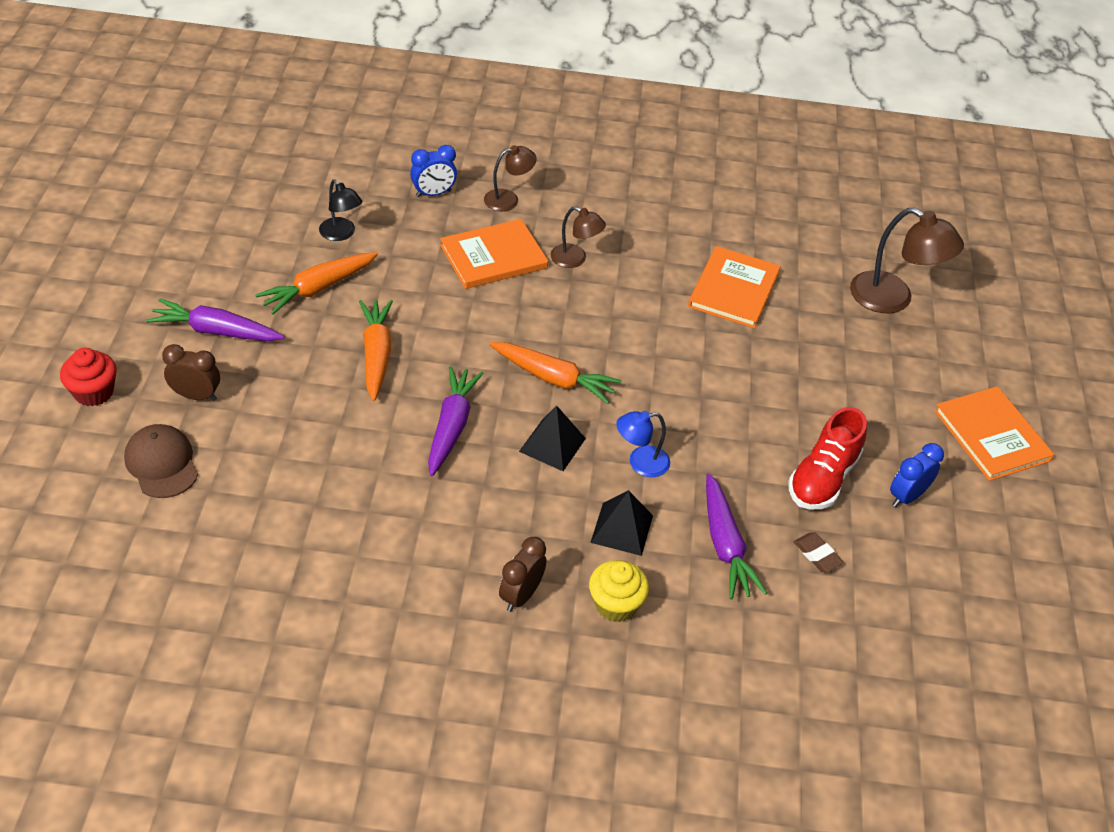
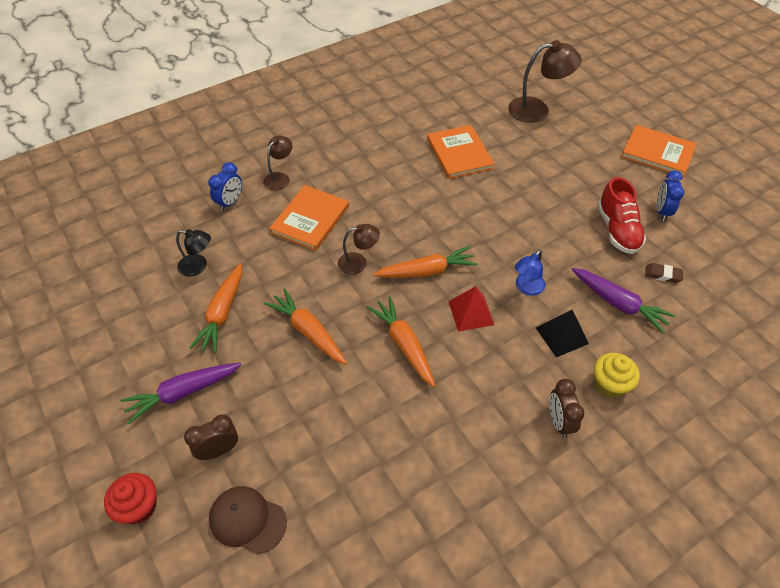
camera: 35 degrees left, 5 degrees up
(451, 426) = (404, 345): purple carrot -> orange carrot
(552, 444) = (471, 313): black pyramid -> red pyramid
(575, 259) = (358, 190): brown lamp -> brown lamp (358, 263)

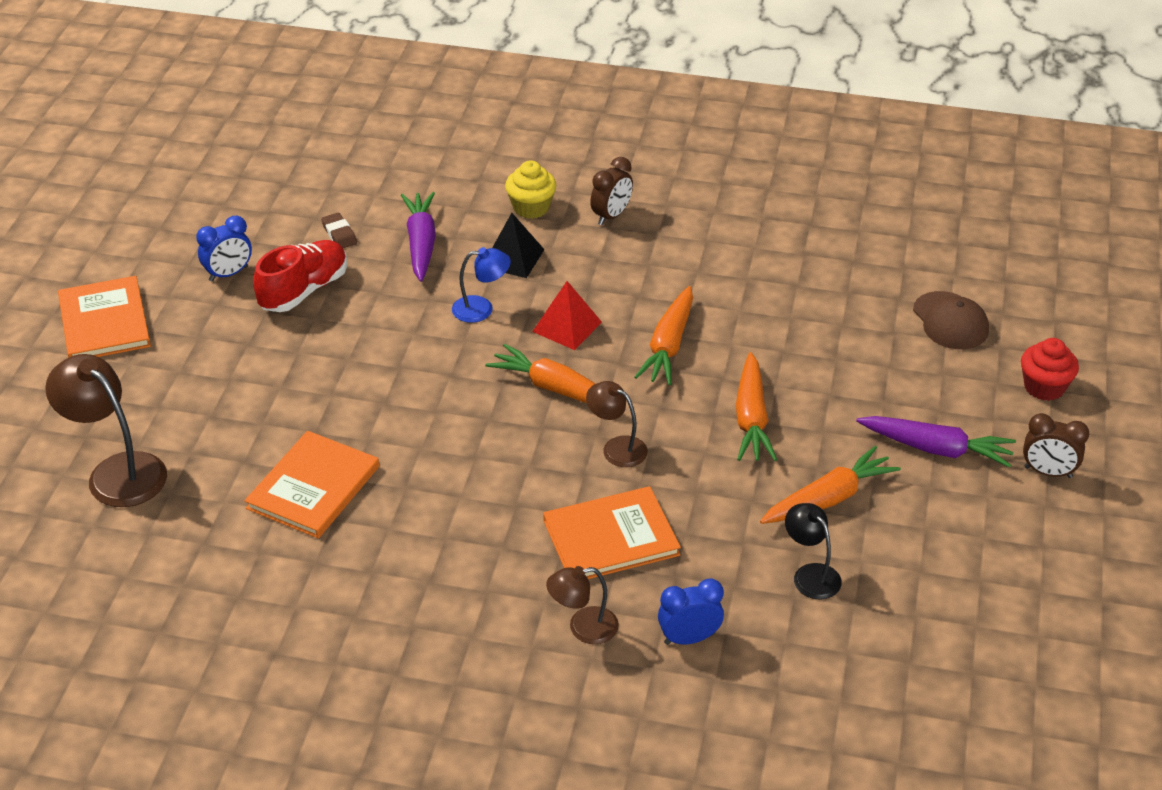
camera: 135 degrees left, 10 degrees down
(218, 450) = (937, 381): brown clock -> brown clock (1048, 472)

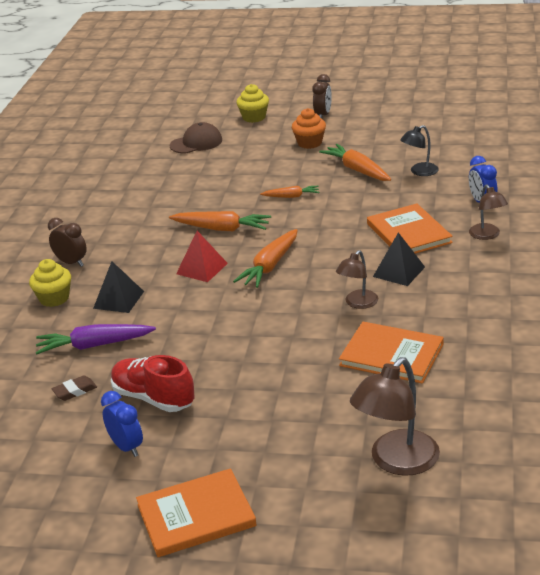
camera: 90 degrees left, 10 degrees down
(481, 308) = (180, 306): blue lamp -> none
(506, 515) = (398, 271): none -> black pyramid
(617, 447) = (325, 238): brown lamp -> brown lamp (358, 303)
(751, 418) = (291, 196): orange carrot -> orange carrot, size x0.59
(936, 449) = (309, 143): purple carrot -> orange cupcake
(1044, 387) = (254, 117): red cupcake -> yellow cupcake

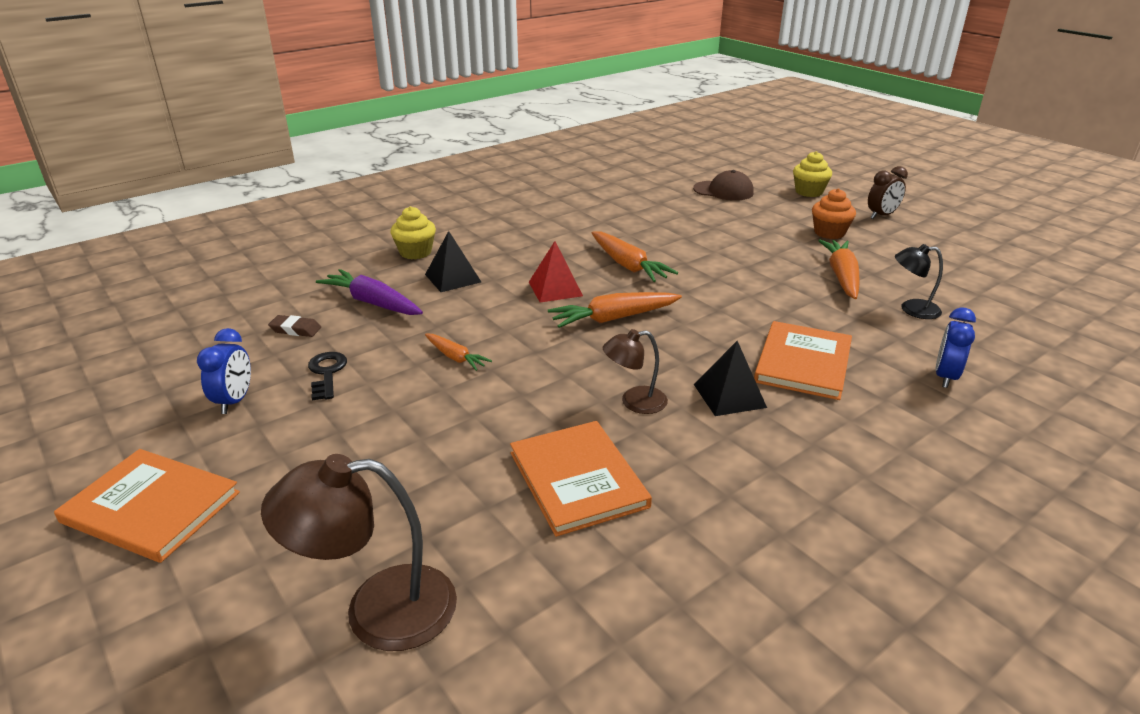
camera: 40 degrees right, 0 degrees up
(71, 263) = (474, 233): brown clock -> none
(153, 398) = (327, 373): red shoe -> black key
(291, 196) = (736, 269): orange carrot -> orange carrot (455, 357)
(487, 235) = (898, 416): brown lamp -> none

